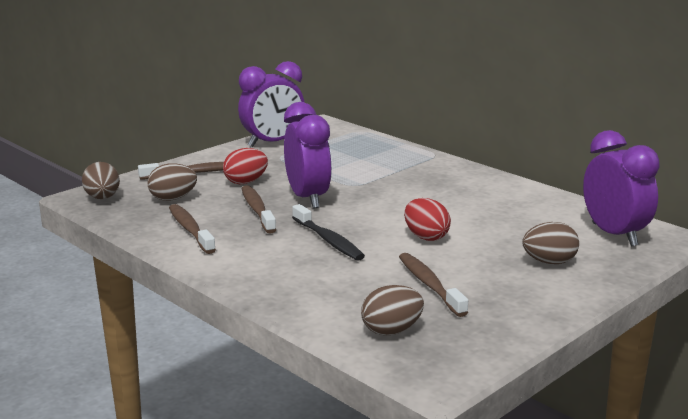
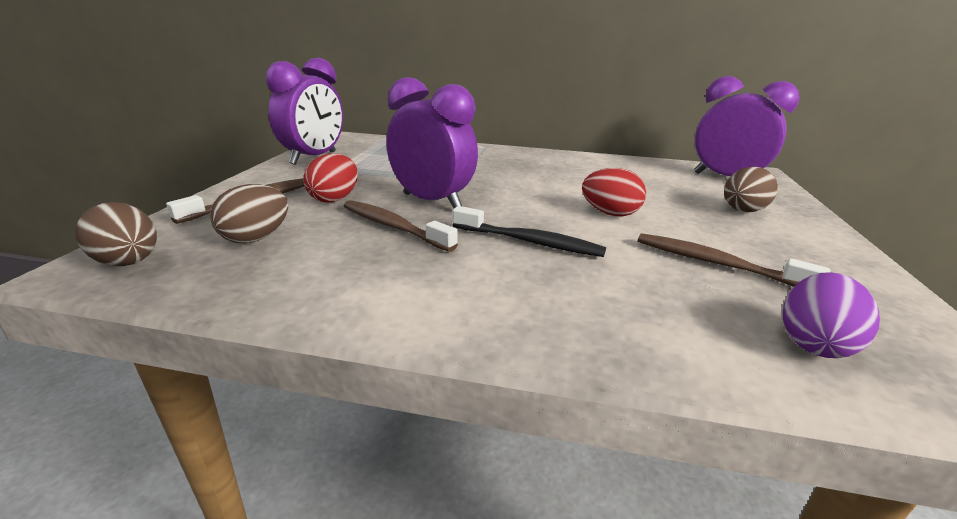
camera: 35 degrees left, 5 degrees up
(190, 230) = (335, 276): brown toothbrush -> none
(391, 331) = (814, 343): brown egg -> purple egg

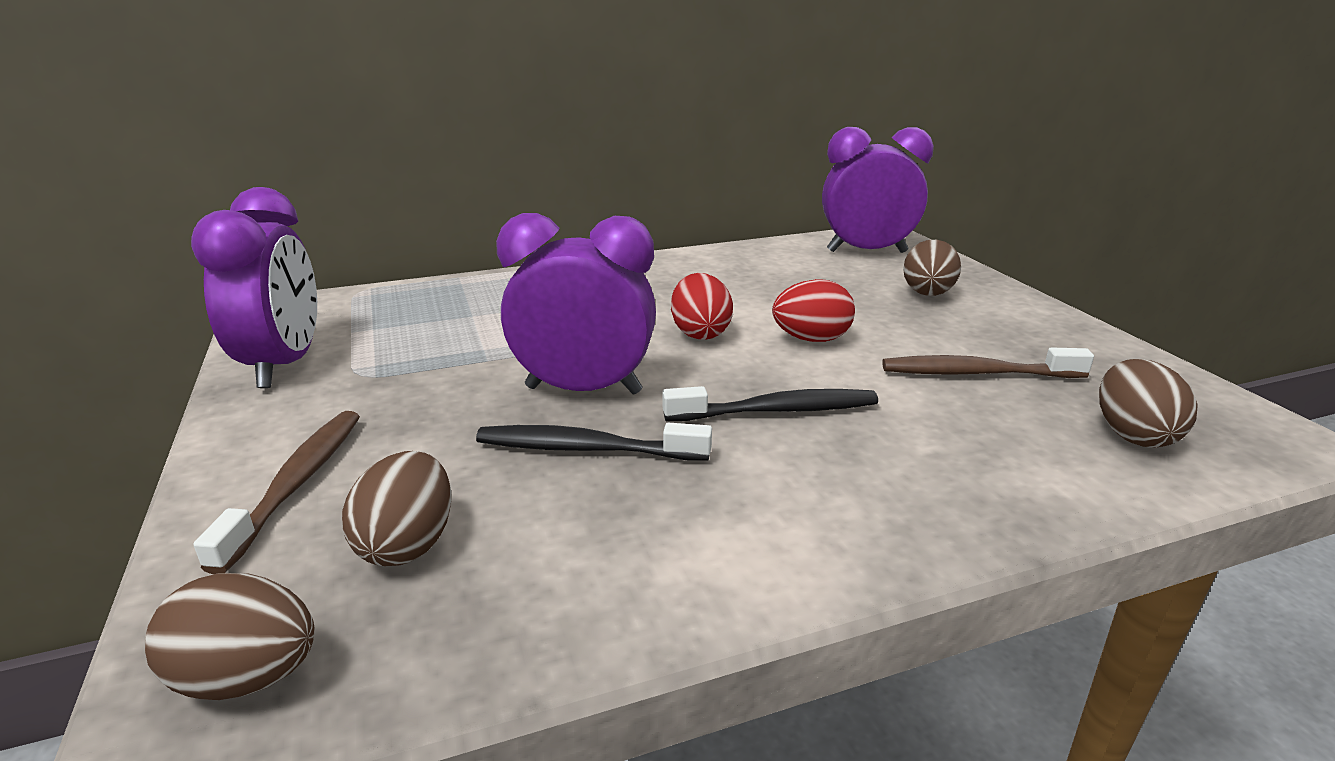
camera: 30 degrees left, 0 degrees up
(334, 199) = (434, 432): red egg -> red egg (700, 333)
(393, 227) = (586, 449): brown toothbrush -> black toothbrush
(814, 343) = (1133, 435): purple egg -> brown egg

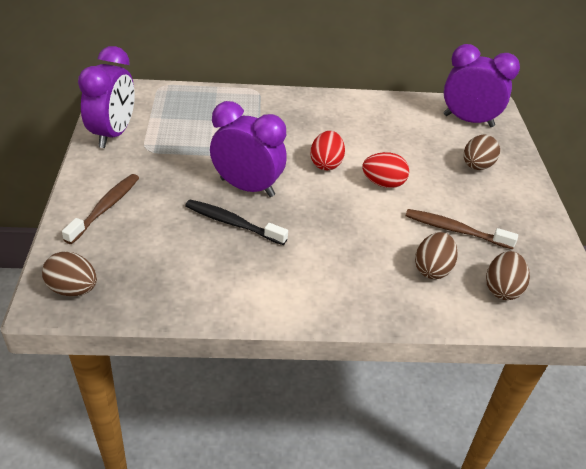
camera: 15 degrees right, 15 degrees up
(408, 544) = (141, 251): brown egg -> brown egg (432, 269)
(777, 411) = (333, 225): black toothbrush -> none

